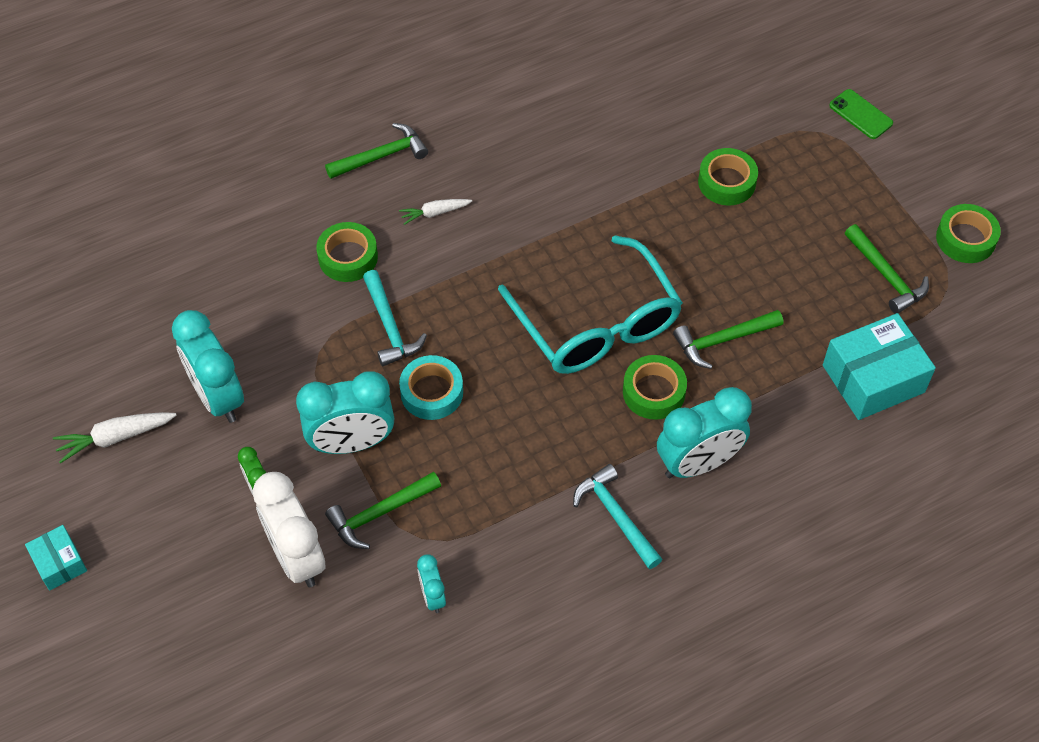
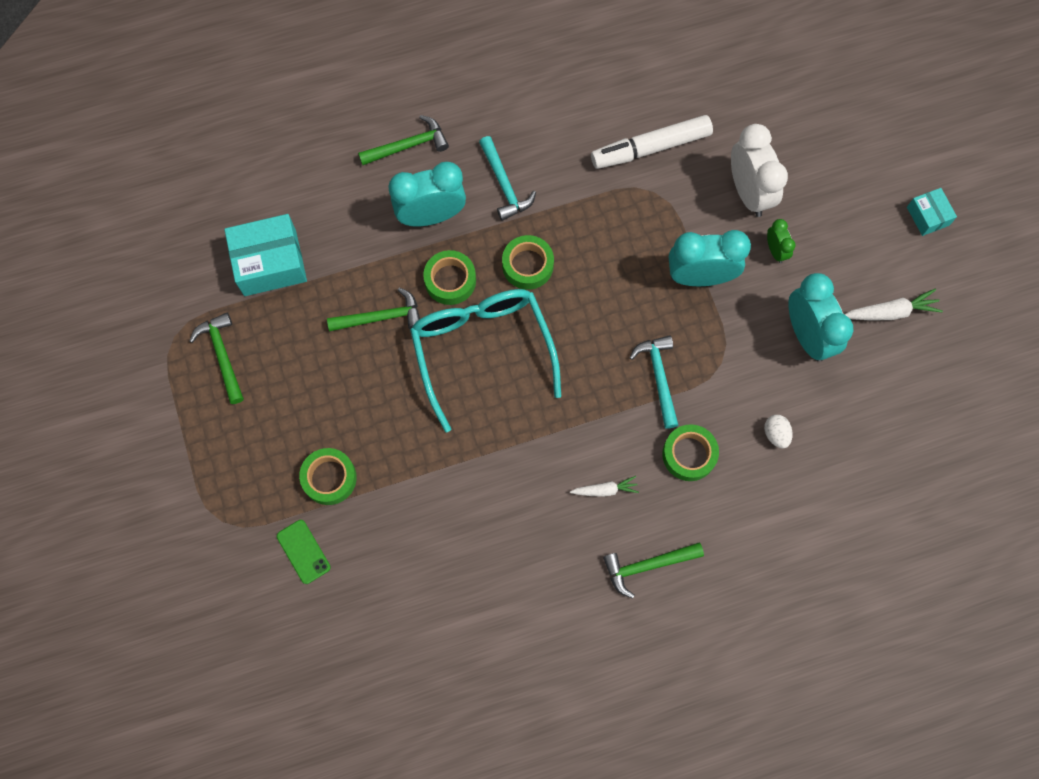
camera: 170 degrees left, 15 degrees up
(253, 290) = (775, 434): none -> white egg
(380, 513) = (683, 215): green hammer -> green hammer (408, 145)
(432, 392) = (630, 310): turquoise tape -> none
(432, 596) = (650, 148): turquoise clock -> white marker
(860, 114) = (177, 536): green phone -> green phone (303, 551)
(965, 239) = (138, 380): green tape -> green tape (527, 265)

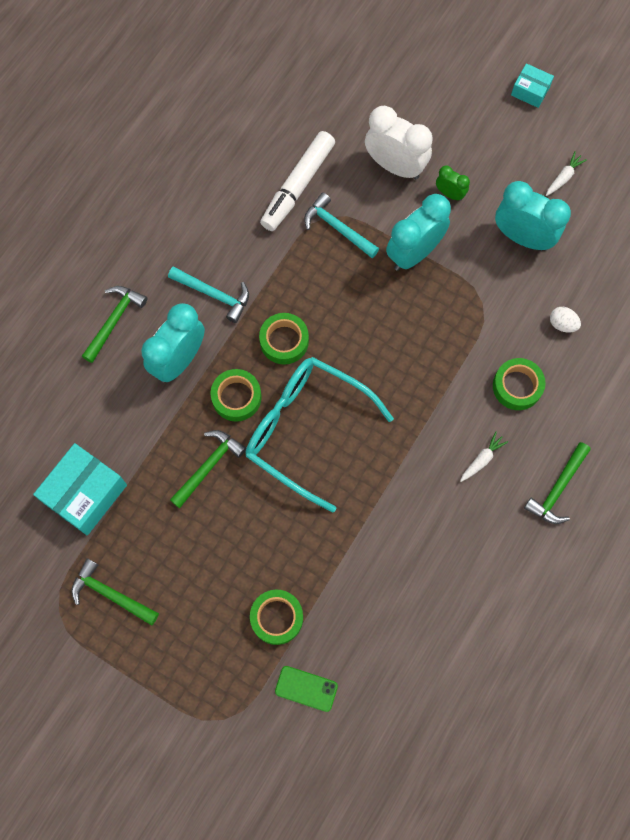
camera: 40 degrees left, 0 degrees up
(658, 378) = (449, 348): turquoise hammer -> turquoise hammer (337, 228)
(890, 312) = (563, 177): white carrot -> white carrot, size x0.66

